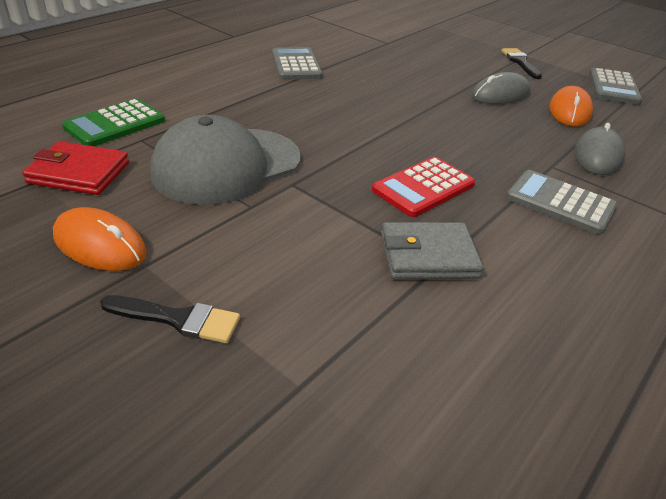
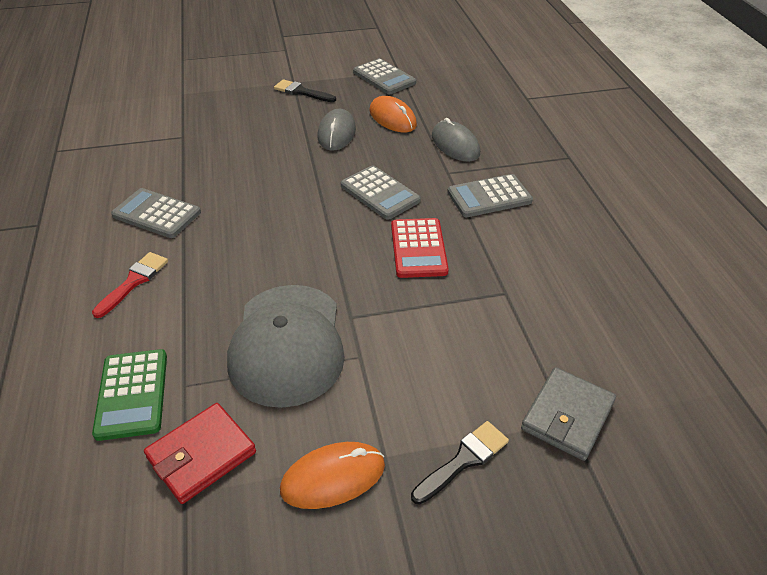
camera: 50 degrees left, 5 degrees up
(220, 83) = (134, 282): none -> red brush
(428, 256) = (493, 292): grey wallet -> grey wallet (567, 416)
(462, 141) = (380, 193): none -> grey calculator

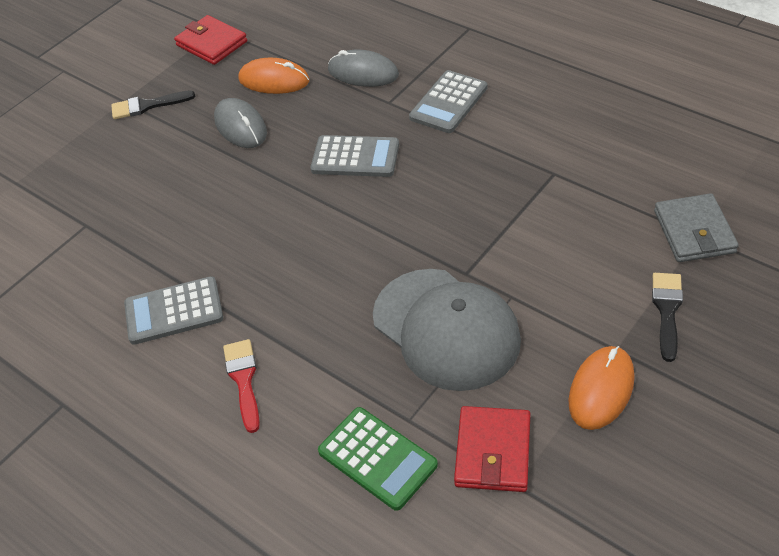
camera: 35 degrees left, 5 degrees up
(384, 77) = (211, 43): grey calculator -> red wallet
(418, 248) = (448, 183): red calculator -> none

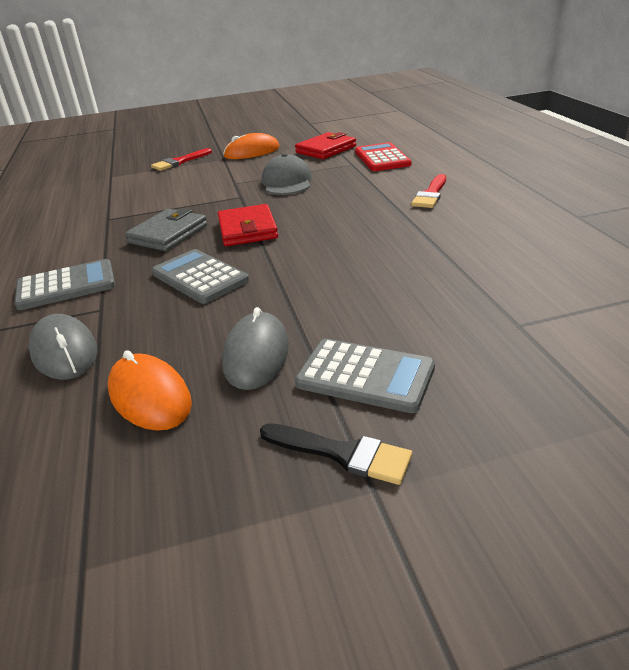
camera: 145 degrees left, 15 degrees down
(174, 311) = (458, 235): grey calculator -> grey calculator (365, 376)
(211, 43) = (132, 531): red wallet -> red wallet (247, 229)
(377, 458) = (382, 158): green calculator -> red calculator
(446, 329) = (287, 182): grey cap -> grey cap, size x0.61
(667, 311) = (179, 162): black brush -> red brush
(694, 232) = (109, 178): grey wallet -> grey wallet (168, 234)

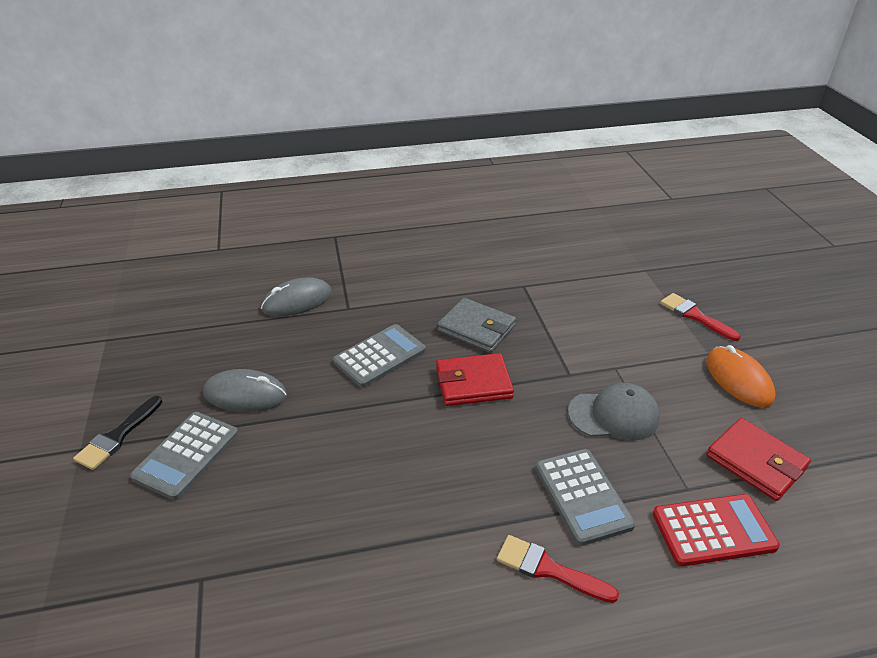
camera: 90 degrees right, 5 degrees up
(66, 286) = (392, 285): grey calculator -> grey calculator (583, 496)
(150, 396) = (225, 346): orange mouse -> none

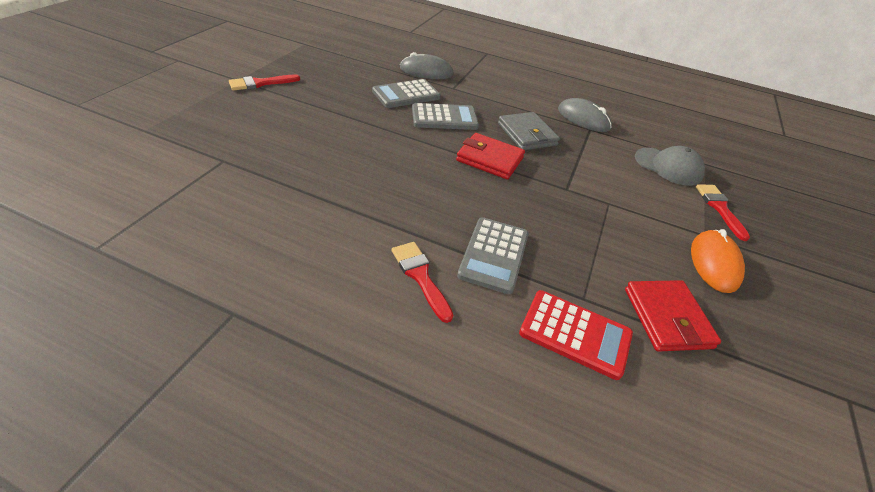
camera: 30 degrees right, 5 degrees up
(117, 436) = (260, 83): black brush -> red brush
(187, 455) = (282, 107): grey calculator -> grey calculator (406, 95)
(245, 394) = (345, 98): grey mouse -> grey mouse (583, 119)
(614, 415) = (574, 227): grey cap -> grey cap (668, 166)

